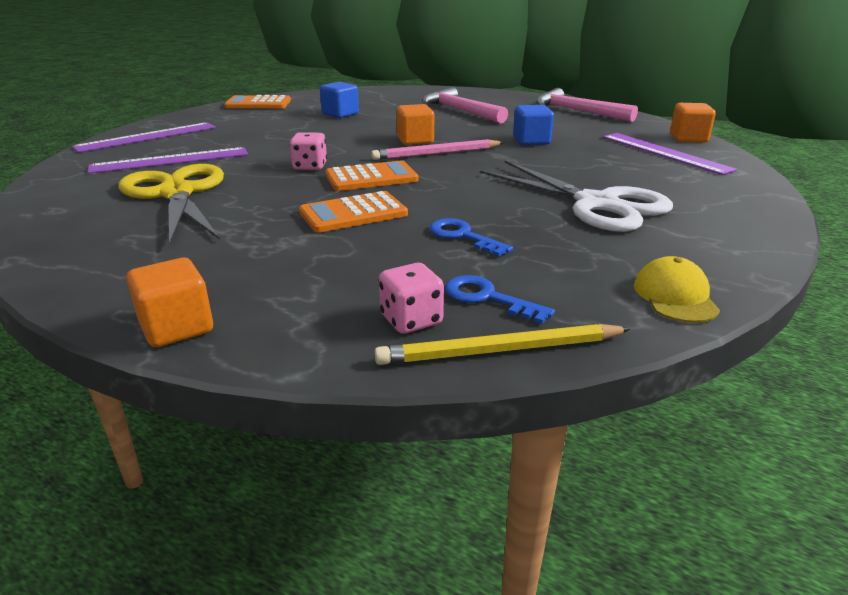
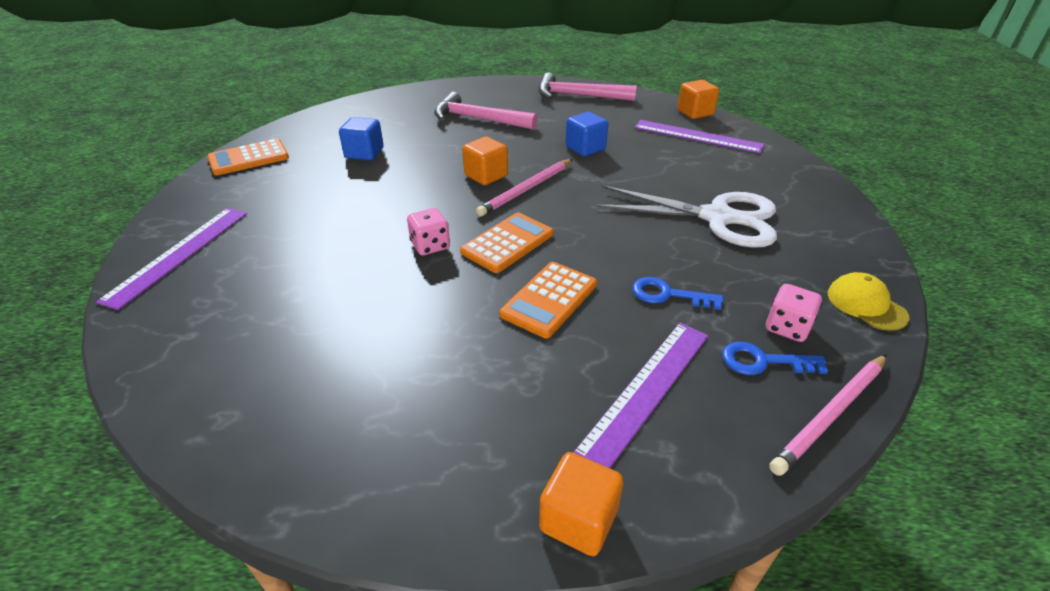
camera: 30 degrees left, 10 degrees up
(170, 160) = (262, 285): purple ruler -> purple ruler (646, 390)
(176, 193) = (339, 336): yellow scissors -> none
(411, 320) = (741, 412): pink dice -> pink dice (787, 327)
(500, 350) = (831, 415): yellow pencil -> pink pencil

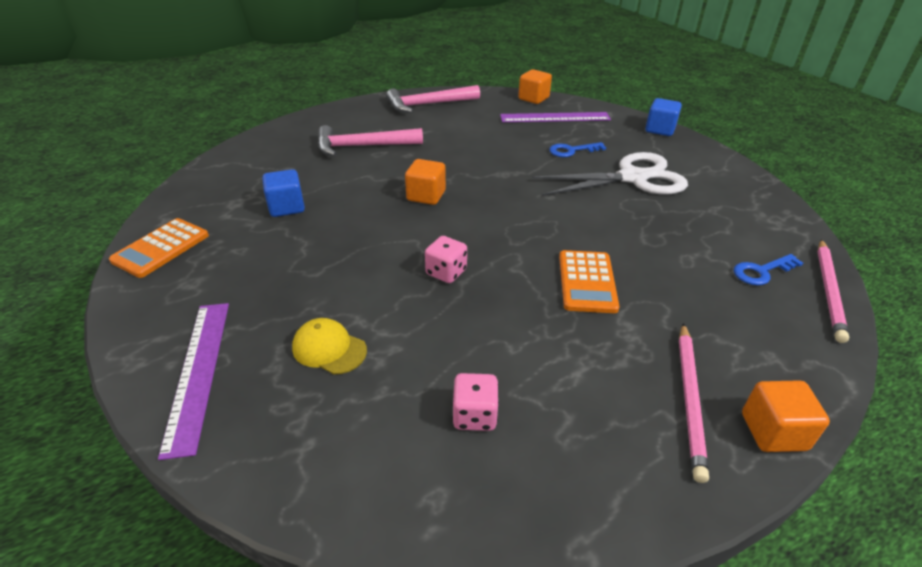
camera: 30 degrees left, 0 degrees up
(507, 243) = (507, 248): orange calculator -> none
(526, 189) = (473, 198): pink pencil -> pink pencil (690, 399)
(585, 148) = (482, 149): blue cube -> blue cube (660, 129)
(646, 390) = (718, 322): purple ruler -> none
(668, 295) = (660, 247): blue key -> blue key (572, 151)
(787, 327) = (751, 243): pink dice -> pink dice (474, 415)
(866, 304) = (776, 210): yellow cap -> yellow cap (329, 349)

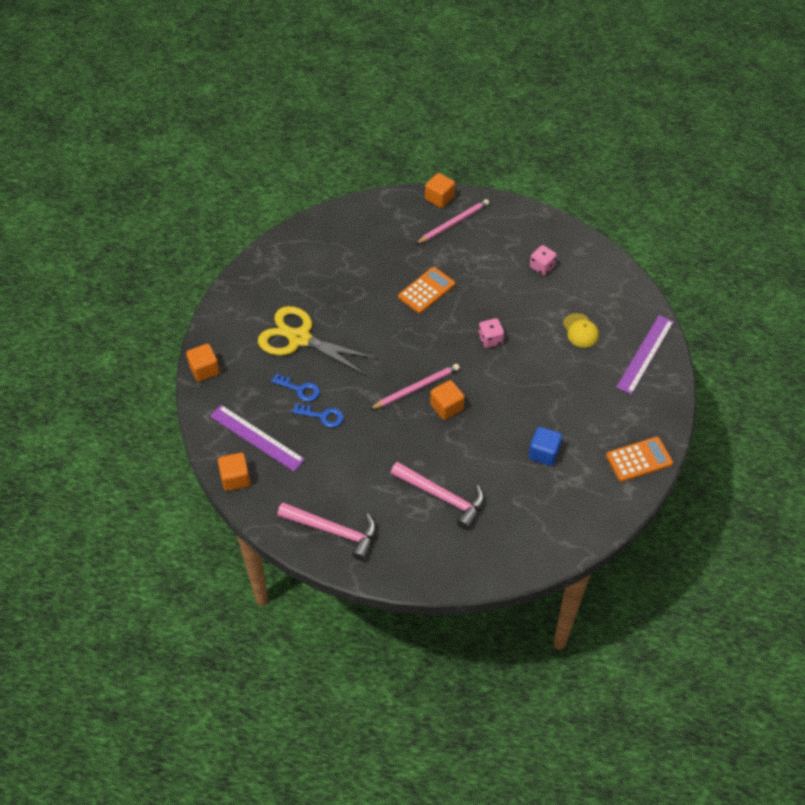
camera: 140 degrees left, 15 degrees up
(633, 178) = (299, 338): white scissors -> yellow scissors
(660, 129) = (204, 370): blue cube -> orange cube
(761, 272) = (336, 243): blue key -> blue key (322, 416)
(829, 291) = (323, 218): pink pencil -> pink pencil (416, 388)

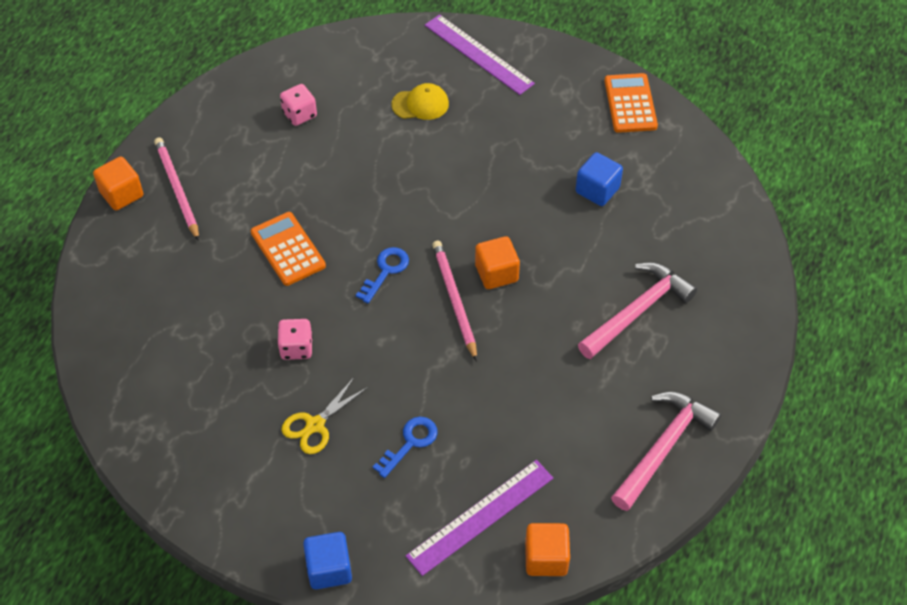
camera: 75 degrees left, 0 degrees up
(204, 370) = (329, 569): orange cube -> blue cube
(299, 338) = (315, 425): yellow scissors -> yellow scissors, size x0.52
(322, 416) = (467, 423): blue key -> blue key (385, 271)
(490, 339) = (401, 199): pink dice -> pink dice (296, 348)

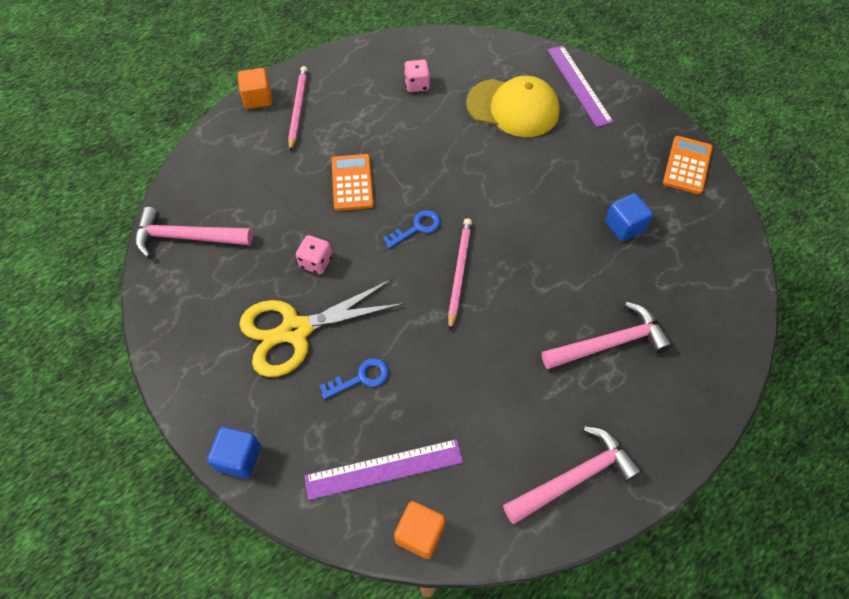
camera: 25 degrees right, 5 degrees up
(134, 378) = (186, 238): none -> pink hammer
(315, 425) = (295, 331): yellow scissors -> yellow scissors, size x1.93
(420, 104) = (513, 108): yellow cap -> yellow cap, size x1.94
(496, 273) = (505, 264): orange cube -> none

